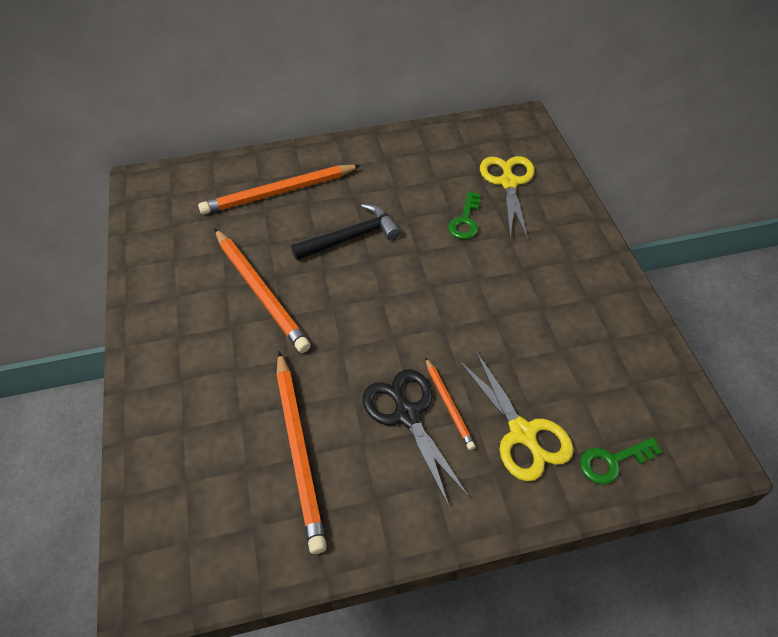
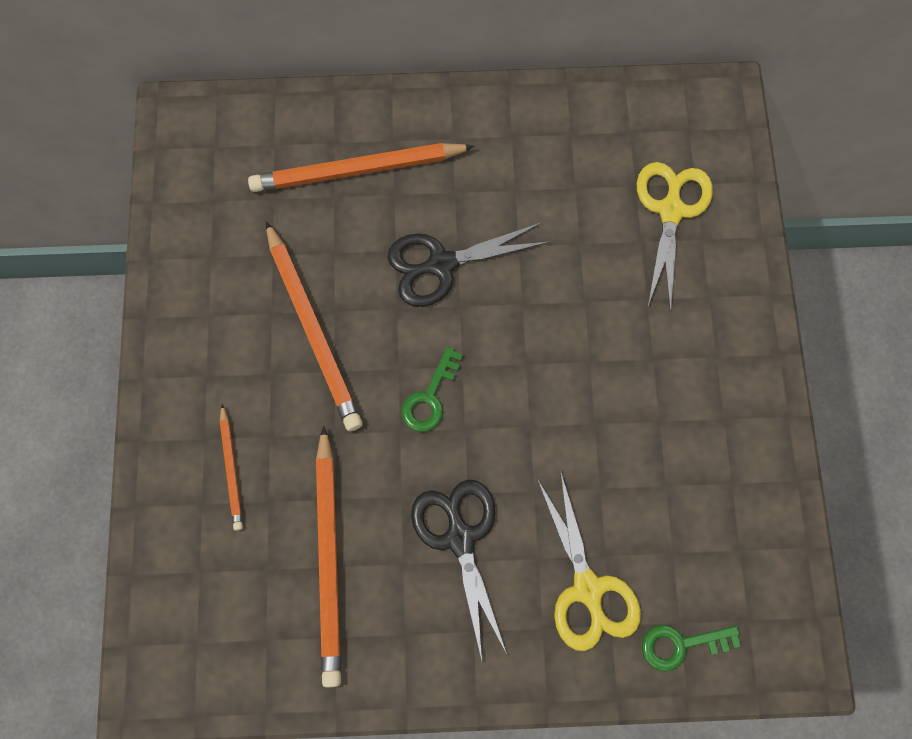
camera: 10 degrees right, 20 degrees up
(351, 237) = (441, 264): black hammer -> black scissors
(448, 405) = (511, 534): orange pencil -> orange pencil (231, 469)
(465, 221) = (596, 265): green key -> green key (430, 397)

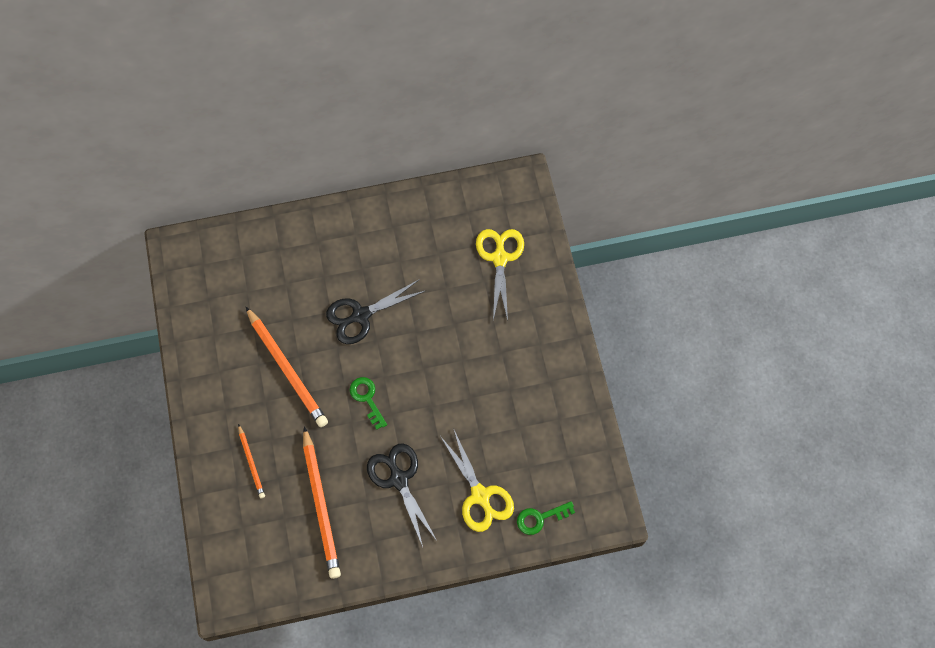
camera: 10 degrees left, 5 degrees down
(358, 170) = (298, 264): orange pencil -> none
(430, 397) = (367, 398): green key -> green key turned 135 degrees clockwise

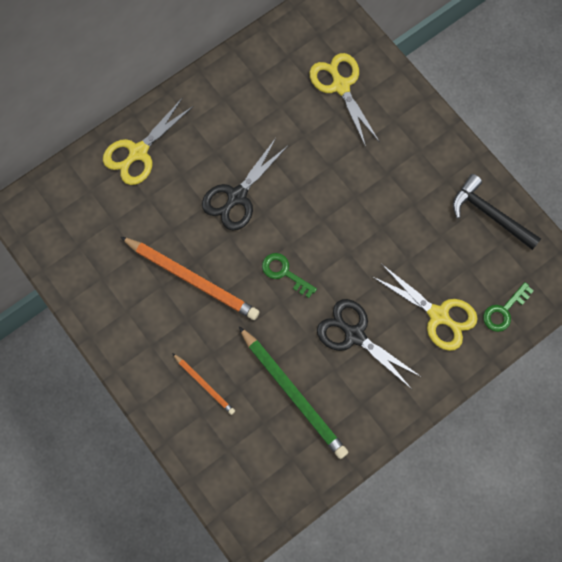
camera: 25 degrees left, 5 degrees up
(297, 242) = (138, 152): none -> yellow scissors
(321, 505) = (293, 394): orange pencil -> green pencil
(572, 428) = (489, 214): none -> black hammer

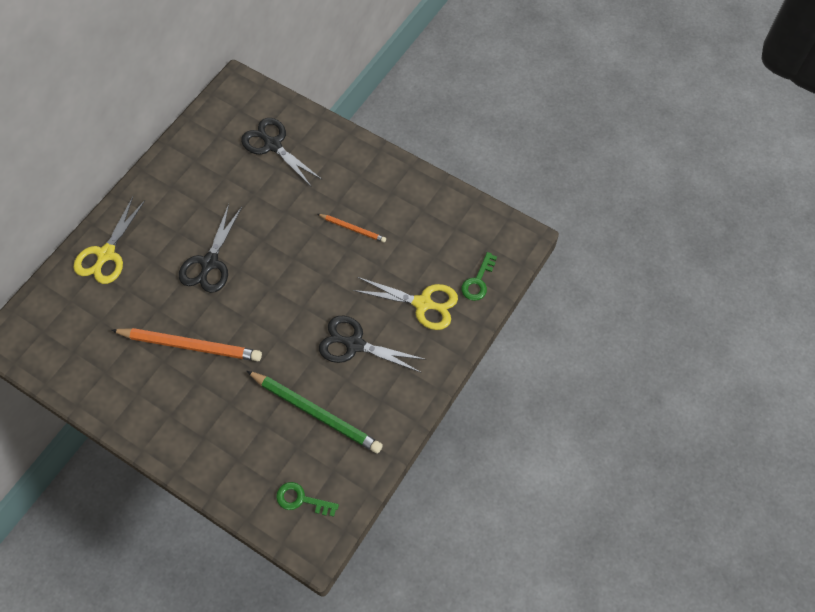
camera: 20 degrees left, 10 degrees down
(204, 384) = (231, 433): orange pencil -> orange pencil (352, 229)
(284, 273) = (273, 313): green key -> green key (301, 499)
(340, 86) = (272, 145): yellow scissors -> black scissors
(489, 214) = (437, 208): black hammer -> none

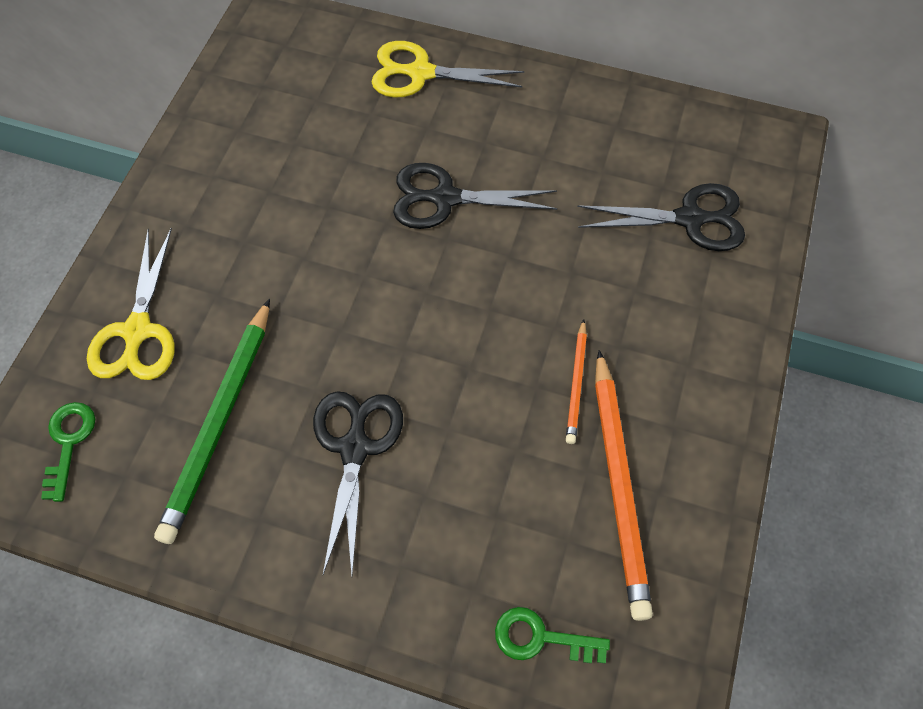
camera: 75 degrees right, 0 degrees up
(190, 346) = (300, 216): orange pencil -> orange pencil (618, 484)
(272, 145) = (690, 219): black scissors -> black scissors turned 60 degrees clockwise
(423, 303) = (464, 544): yellow scissors -> yellow scissors (138, 331)

